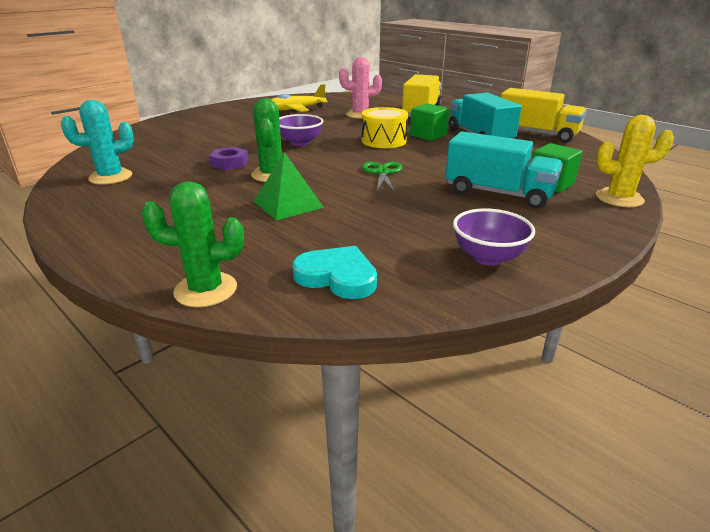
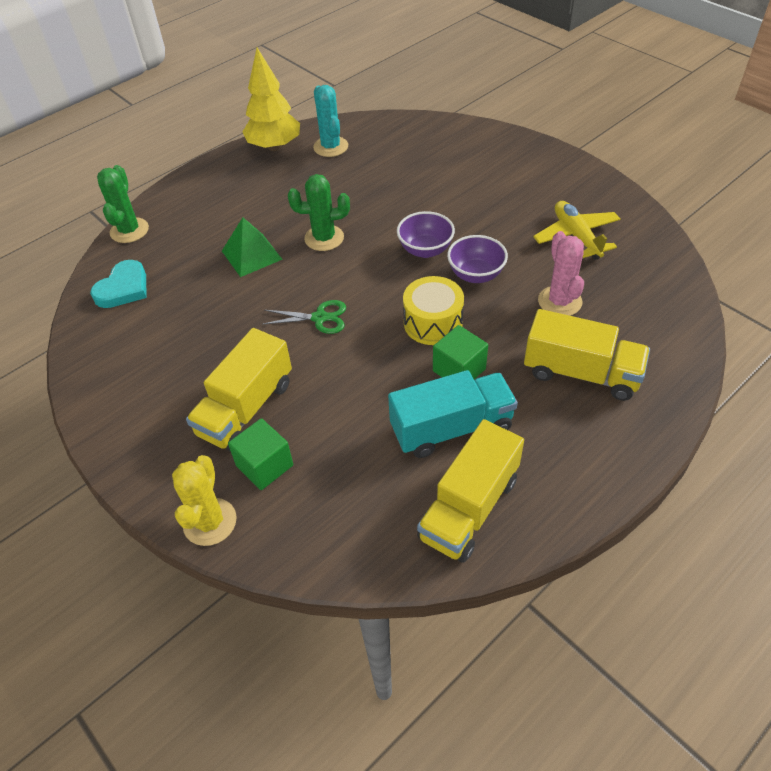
camera: 95 degrees right, 20 degrees up
(78, 204) = (274, 147): none -> yellow tree
(229, 163) = (359, 207): purple nut -> none
(488, 257) = (121, 375): purple bowl -> purple bowl (476, 275)
(498, 193) = (246, 408): turquoise truck -> yellow truck

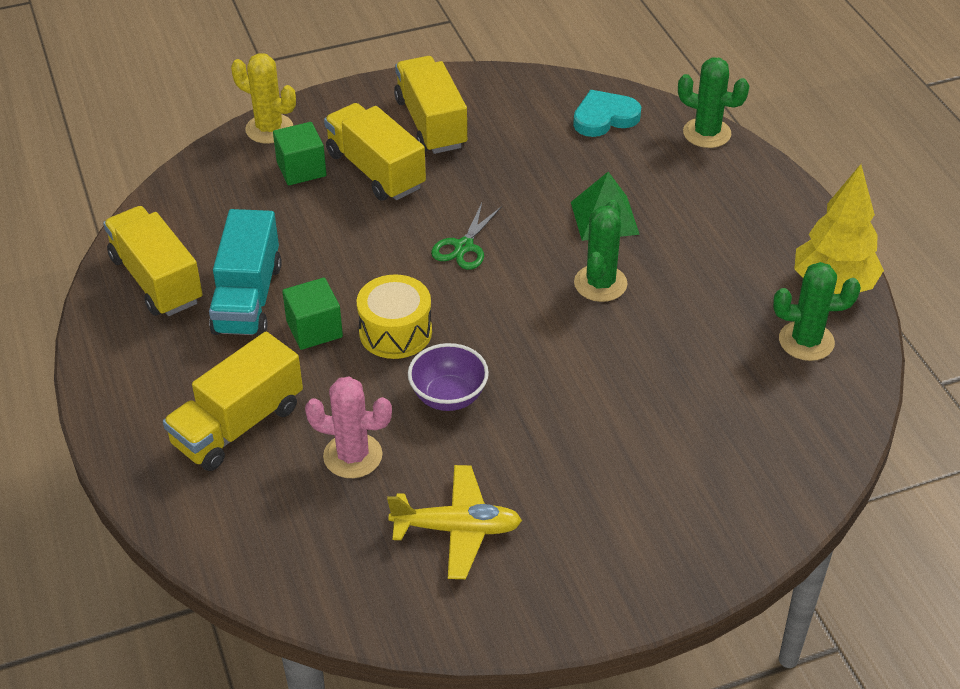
camera: 110 degrees right, 5 degrees down
(123, 288) = (604, 117): turquoise heart -> turquoise heart turned 105 degrees clockwise
(162, 395) = (431, 123): none -> yellow truck
(330, 147) = (806, 341): turquoise cactus -> green cactus
(425, 250) = (523, 366): purple bowl -> none

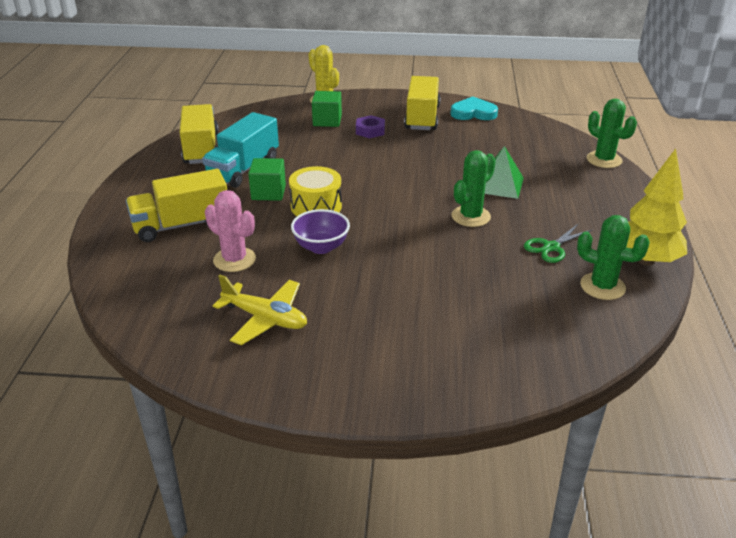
camera: 25 degrees right, 10 degrees down
(375, 170) = (370, 131): yellow truck -> purple nut
(464, 247) = (394, 177): green scissors -> green scissors (551, 247)
(604, 117) = (537, 138): turquoise heart -> turquoise heart (473, 113)

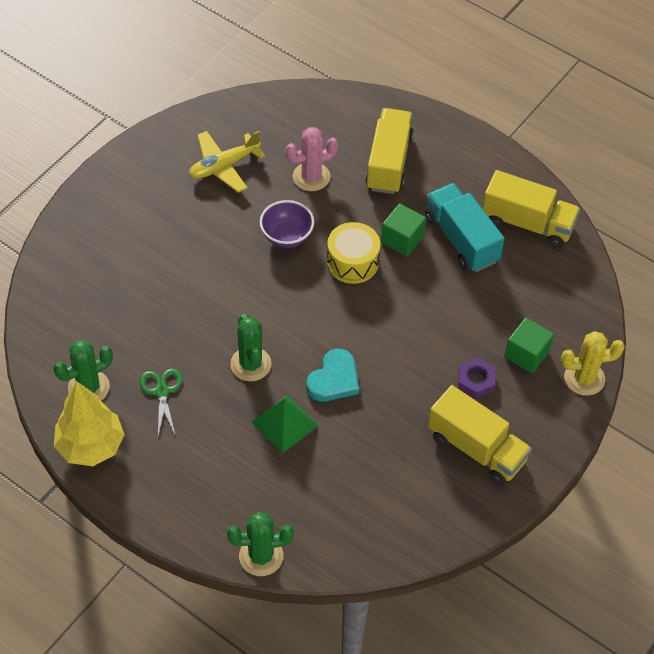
camera: 120 degrees right, 20 degrees up
(473, 113) = (455, 508): turquoise heart -> turquoise heart (334, 379)

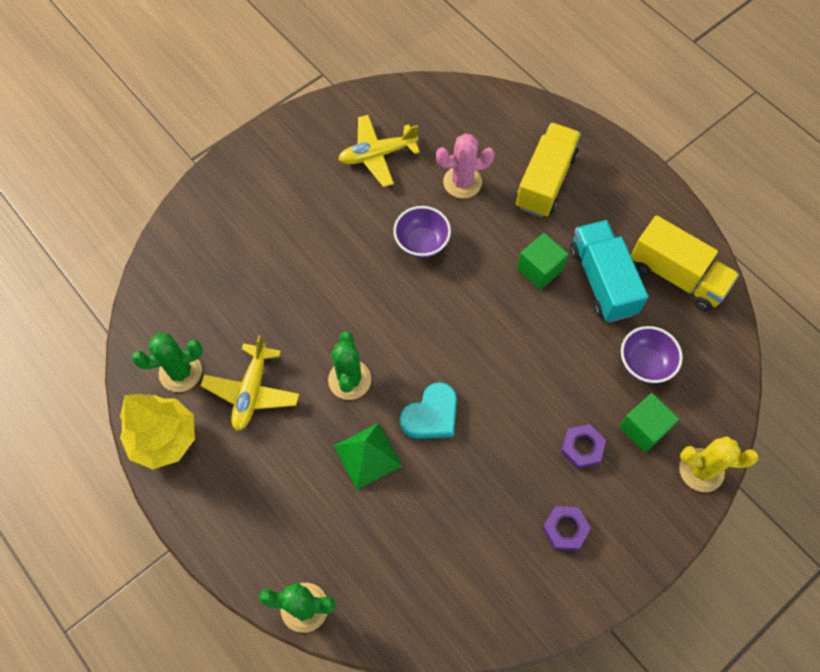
camera: 15 degrees right, 10 degrees up
(162, 391) = (252, 391): green scissors -> yellow plane
(352, 262) = (482, 285): yellow drum -> none
(476, 448) = (565, 529): yellow truck -> purple nut
(515, 302) = (644, 364): none -> purple bowl

